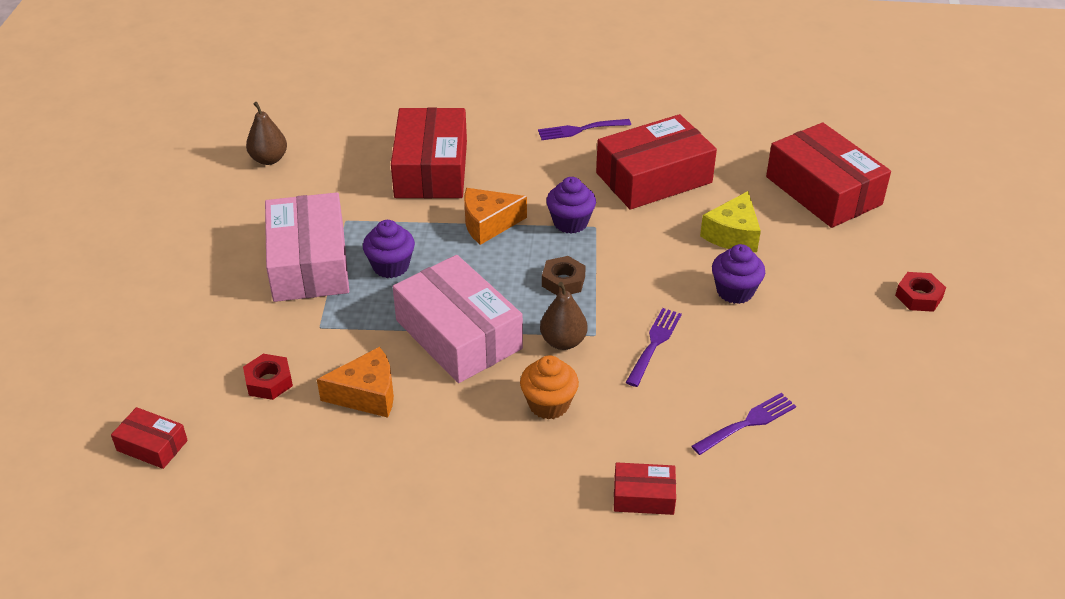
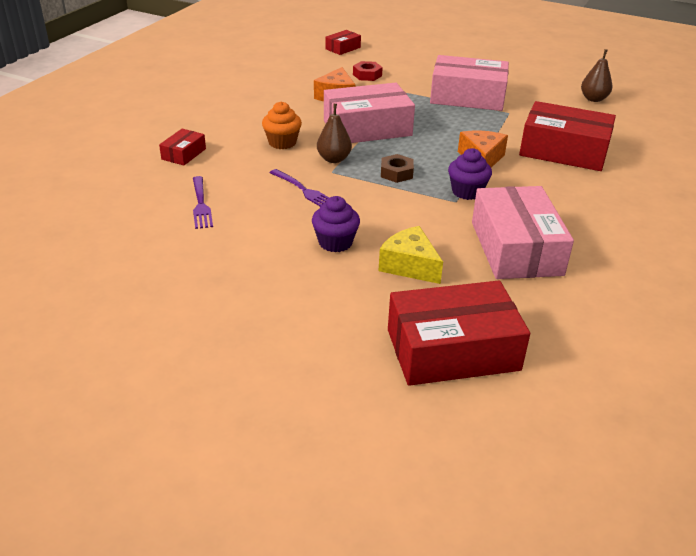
camera: 110 degrees right, 5 degrees down
(391, 266) = (450, 119): purple cupcake -> none
(580, 130) = (609, 229): purple fork -> none
(654, 178) = (516, 248): red box -> pink box
(918, 297) = (254, 345): red nut -> none

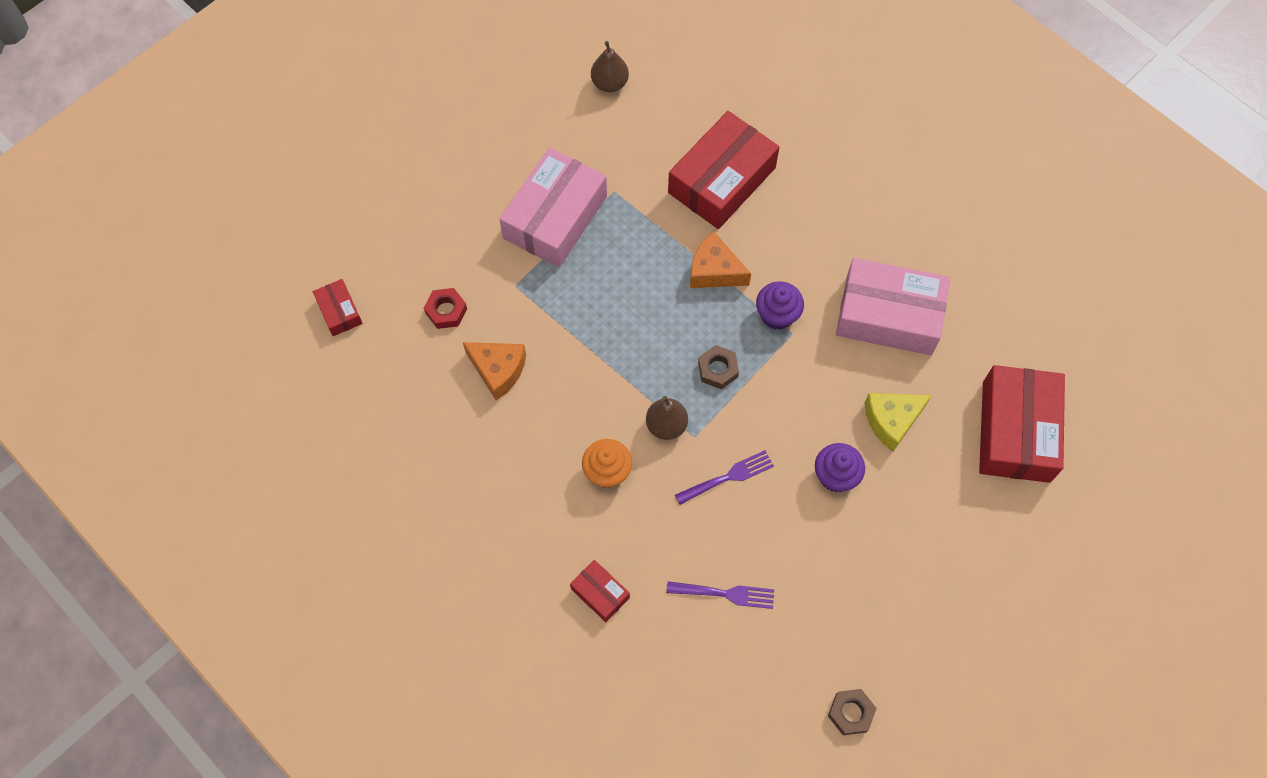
camera: 70 degrees left, 30 degrees up
(105, 284) = (850, 713): none -> brown nut
(367, 128) = (600, 363): pink box -> none

